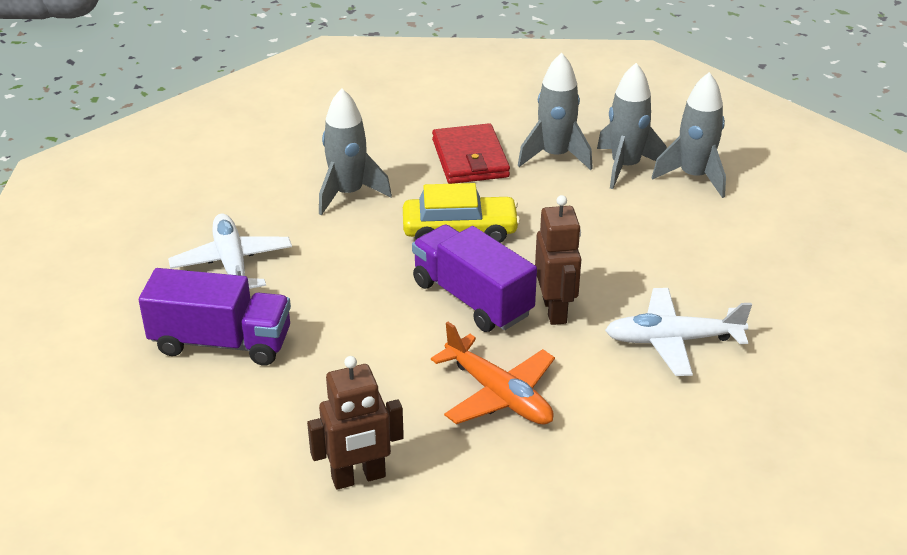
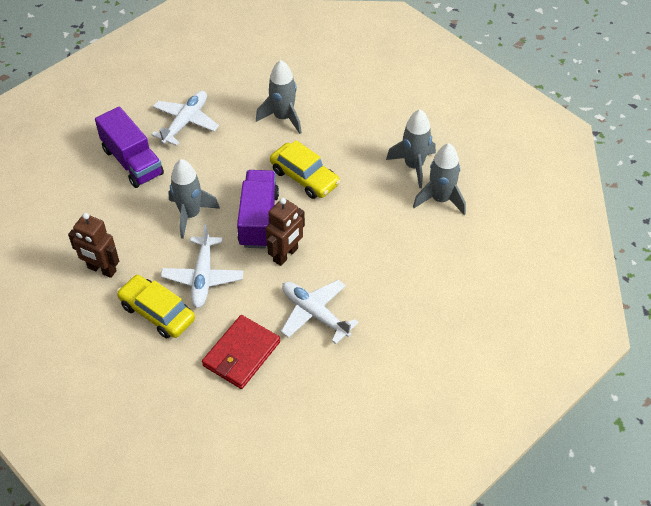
camera: 45 degrees right, 15 degrees up
(470, 159) = (368, 137): red wallet -> red wallet (241, 354)
(498, 395) = (203, 277): orange plane -> white plane
(502, 468) = (157, 312): none -> yellow car
(694, 177) = (468, 232): grey rocket -> grey rocket (190, 215)

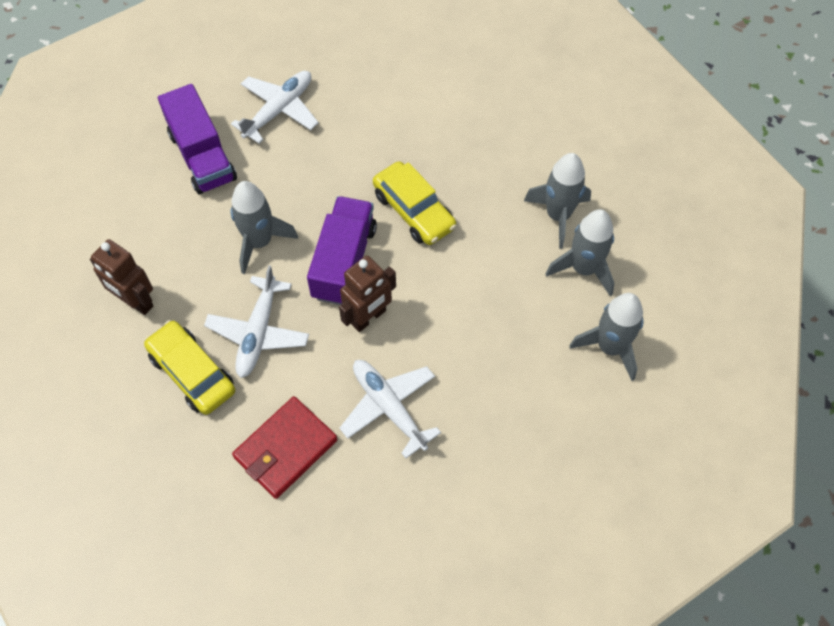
camera: 10 degrees right, 10 degrees up
(283, 117) = (403, 121): grey rocket -> grey rocket (610, 347)

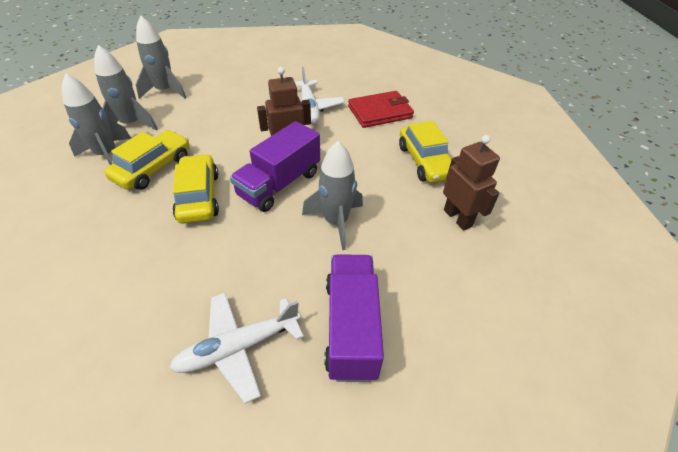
camera: 155 degrees left, 15 degrees down
(258, 333) = (368, 166): white plane -> none
(492, 222) = (153, 168): none -> yellow car

